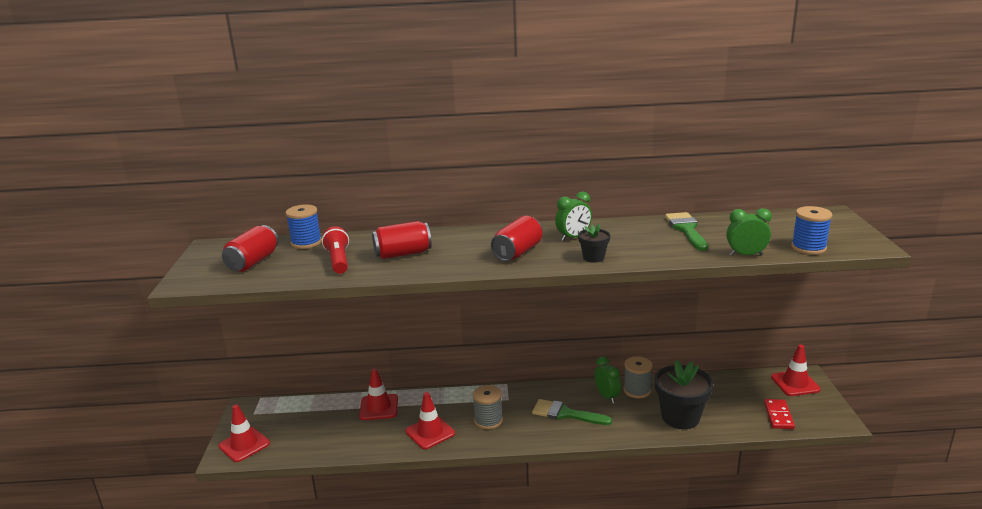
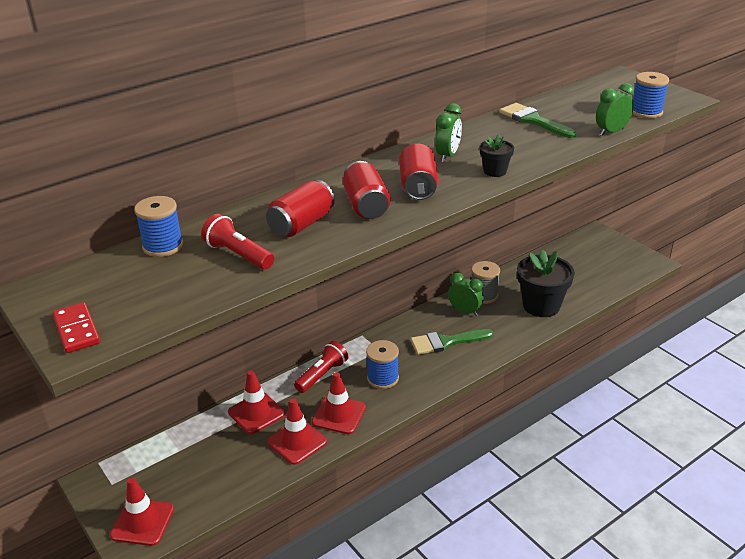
camera: 35 degrees left, 10 degrees up
(253, 262) = (131, 291): red can -> red can (366, 206)
(448, 400) = (322, 375): none -> red flashlight
(488, 420) = (383, 378): grey spool -> blue spool
(778, 416) = (609, 275): red domino -> red domino (76, 330)
(795, 383) = (595, 242): red traffic cone -> red traffic cone (297, 442)

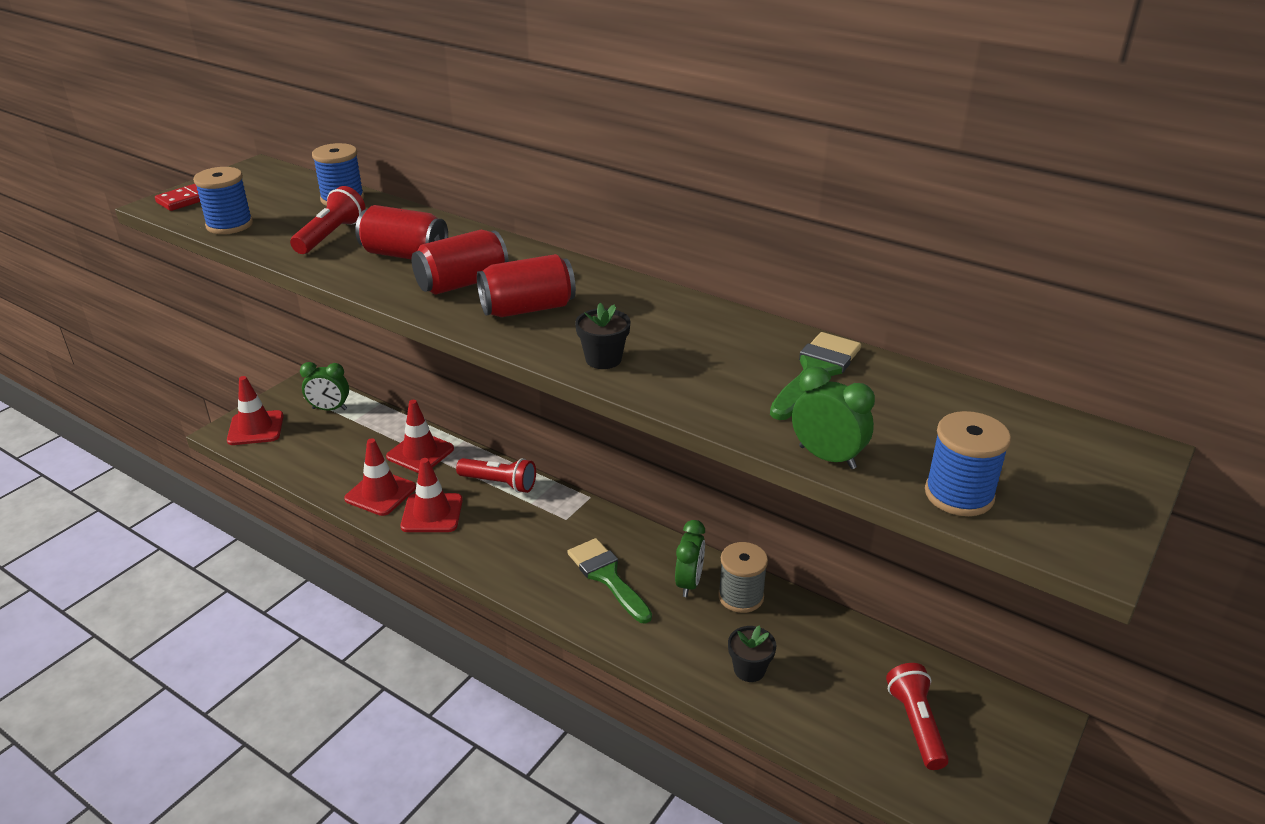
camera: 70 degrees right, 0 degrees up
(383, 378) = (509, 534): blue spool -> blue spool (229, 225)
(448, 156) = (634, 316): green clock -> green clock (329, 409)
(541, 306) = (749, 669): black flower pot -> black flower pot, size x0.50
(591, 265) = (916, 724): none -> red flashlight

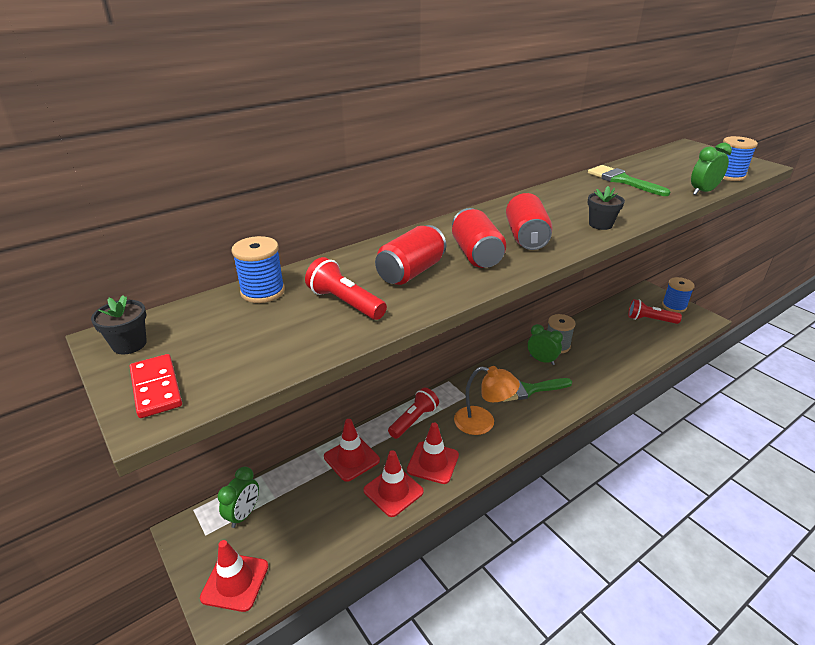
camera: 70 degrees left, 0 degrees up
(229, 225) = (266, 361): blue spool -> blue spool (674, 306)
(518, 542) = (483, 422): none -> orange lamp
(749, 669) = (612, 356): black flower pot -> black flower pot (129, 344)

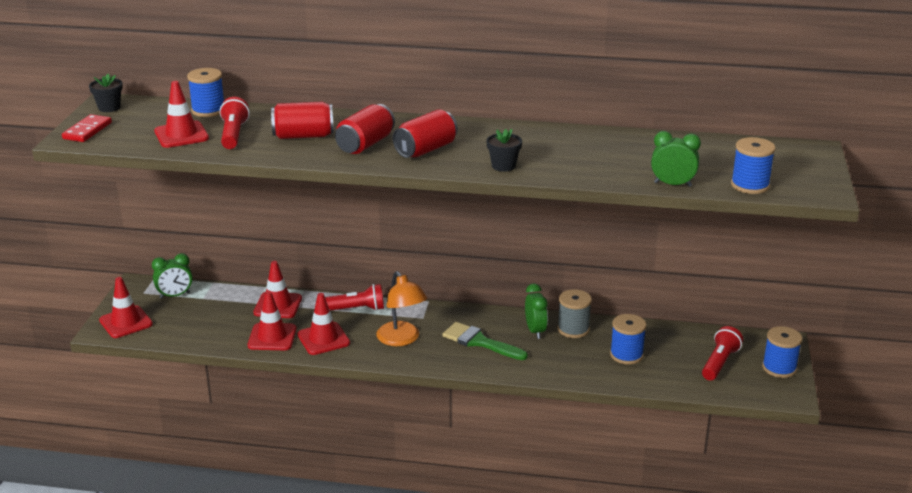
camera: 45 degrees right, 5 degrees down
(290, 331) = (181, 135): none -> red traffic cone
(608, 344) = (626, 355): none -> blue spool
(622, 180) = (629, 147): green brush -> none
(650, 320) = (719, 363): red flashlight -> red flashlight turned 60 degrees clockwise

